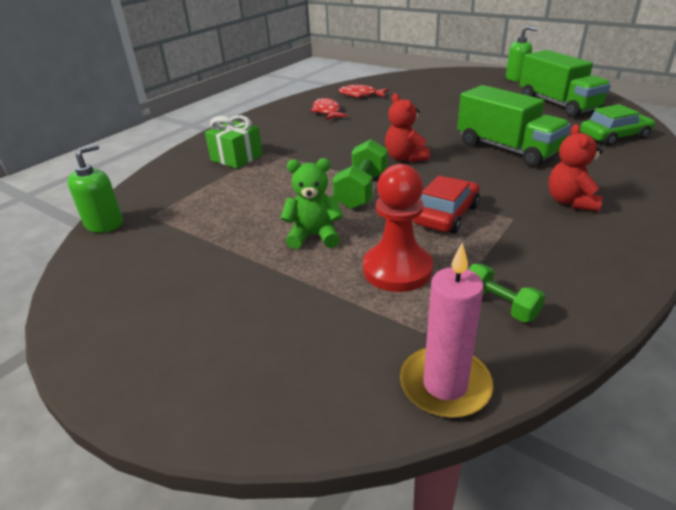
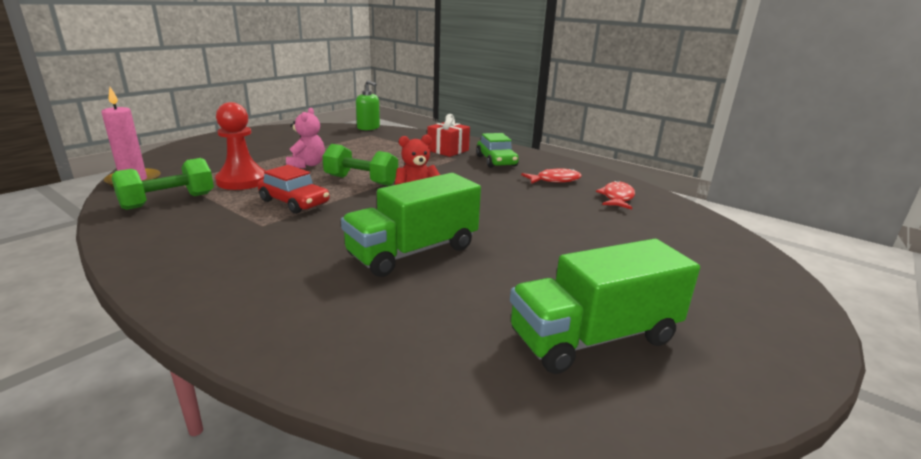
camera: 90 degrees right, 10 degrees down
(236, 158) = (448, 150): green gift -> red gift
(314, 236) = (307, 165): green teddy bear -> pink teddy bear
(499, 305) = (168, 201): green dumbbell -> green dumbbell, size x1.59
(516, 78) = (766, 331): green soap dispenser -> none
(570, 202) = (262, 257): red teddy bear -> none
(614, 136) = (420, 349): green car -> green car (496, 161)

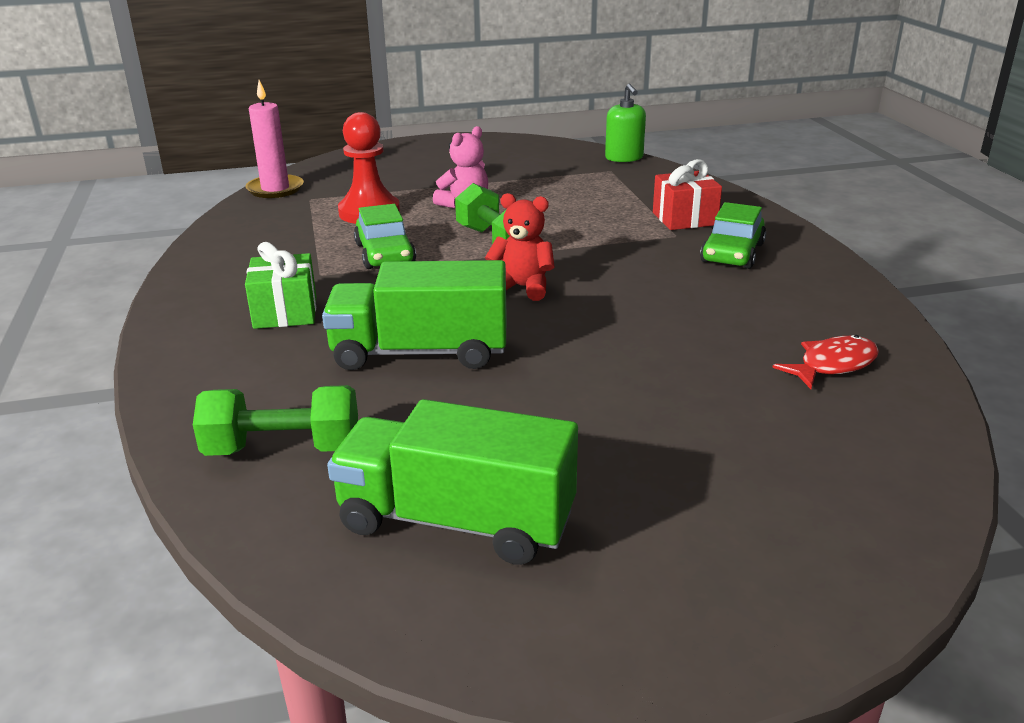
camera: 40 degrees right, 5 degrees up
(168, 201) = (275, 222): green dumbbell -> green dumbbell (283, 449)
(272, 256) = (285, 312): none -> green gift
(294, 202) = (385, 254): red car -> green car
(555, 180) = (775, 308): red fish -> none

